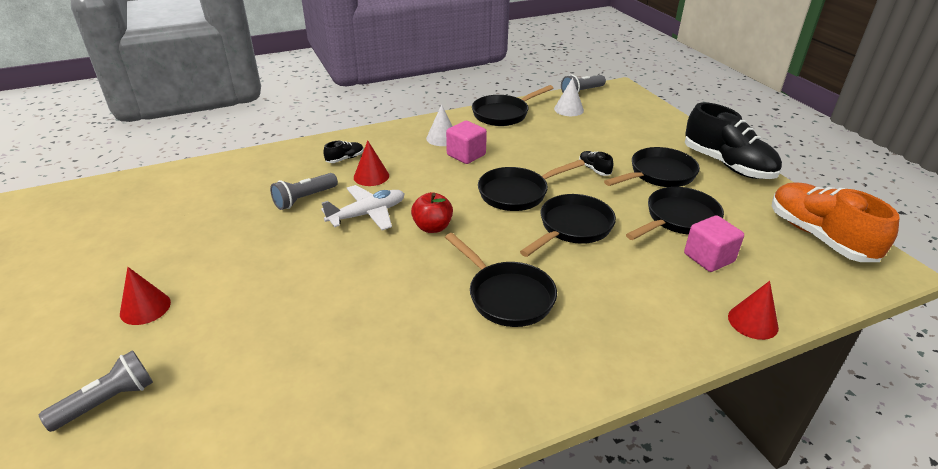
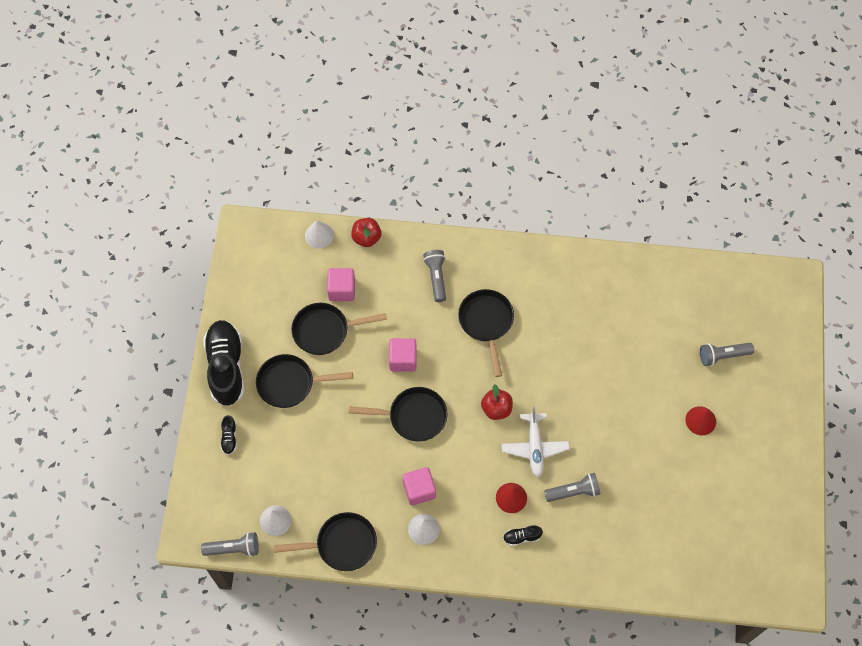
camera: 150 degrees left, 30 degrees up
(367, 214) = (534, 447): white plane -> white plane turned 90 degrees counterclockwise
(572, 227) = (403, 359): black pan -> pink cube
(594, 169) = (333, 415): black shoe -> black shoe (229, 438)
(617, 317) = (436, 277): none -> grey flashlight
(753, 322) = (366, 238): red cone -> red apple
(808, 298) = (319, 235): none -> white cone
(819, 237) = (253, 270): orange shoe -> none

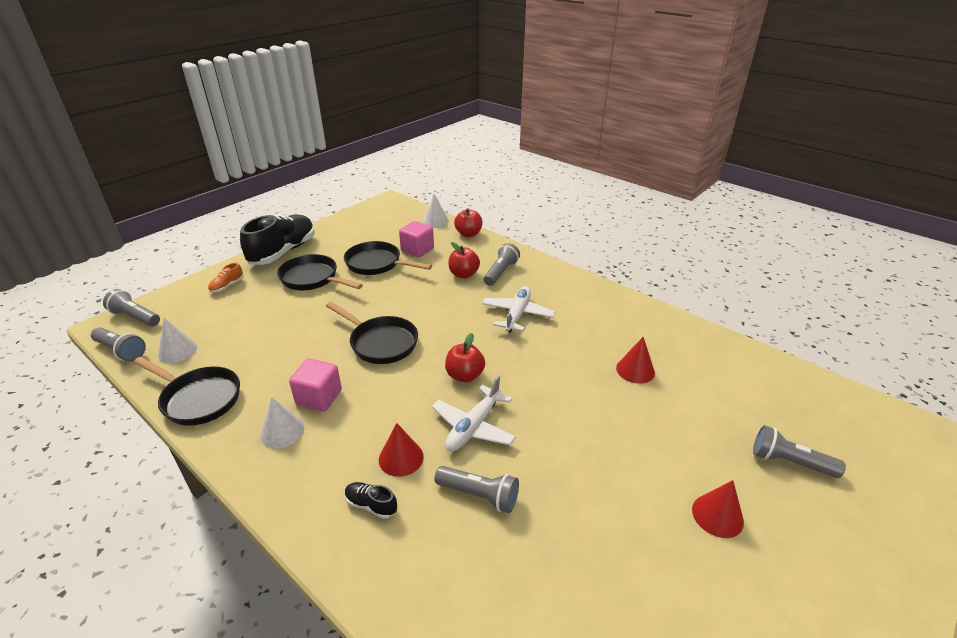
camera: 35 degrees right, 30 degrees down
(199, 515) = (135, 317): none -> grey flashlight
(229, 438) = (227, 286): black shoe -> orange shoe
(403, 359) = (417, 304): pink cube -> none
(408, 299) = (463, 274): none -> red apple
(486, 323) = (517, 314): black pan -> white plane
(601, 331) = (635, 370): none -> red cone

